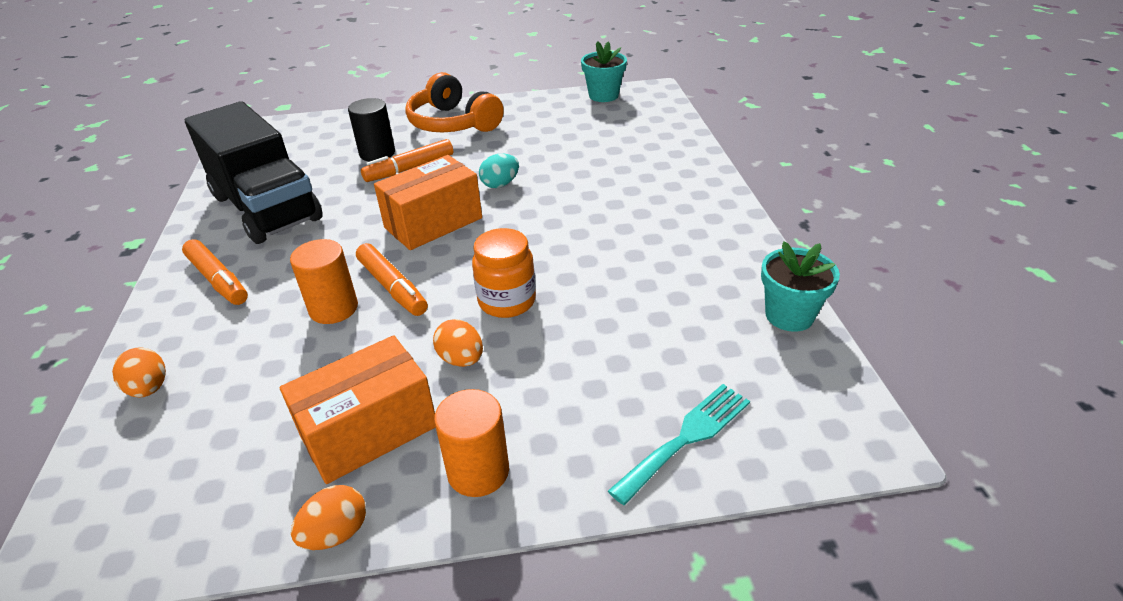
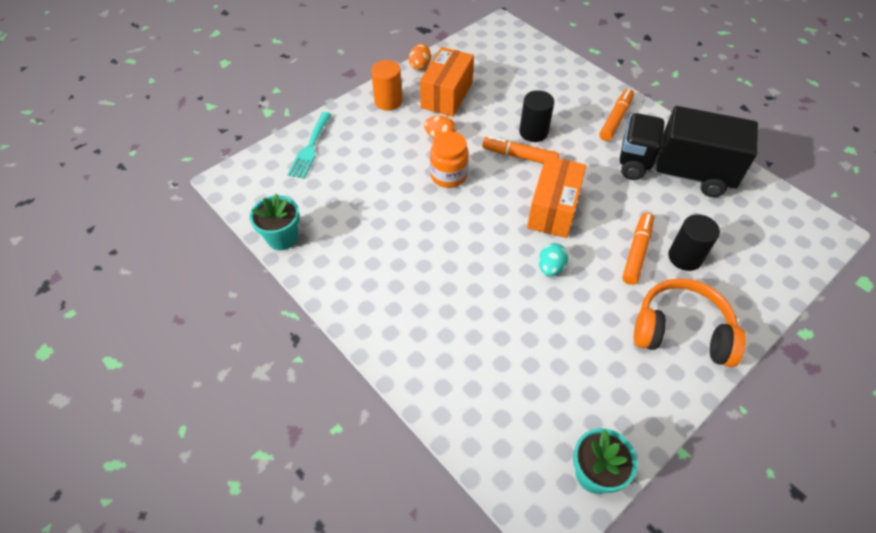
camera: 145 degrees right, 15 degrees up
(149, 388) = (558, 70): orange egg -> none
(218, 280) = (615, 119): orange marker -> orange marker turned 105 degrees clockwise
(333, 308) = (533, 132): orange cylinder -> black cylinder

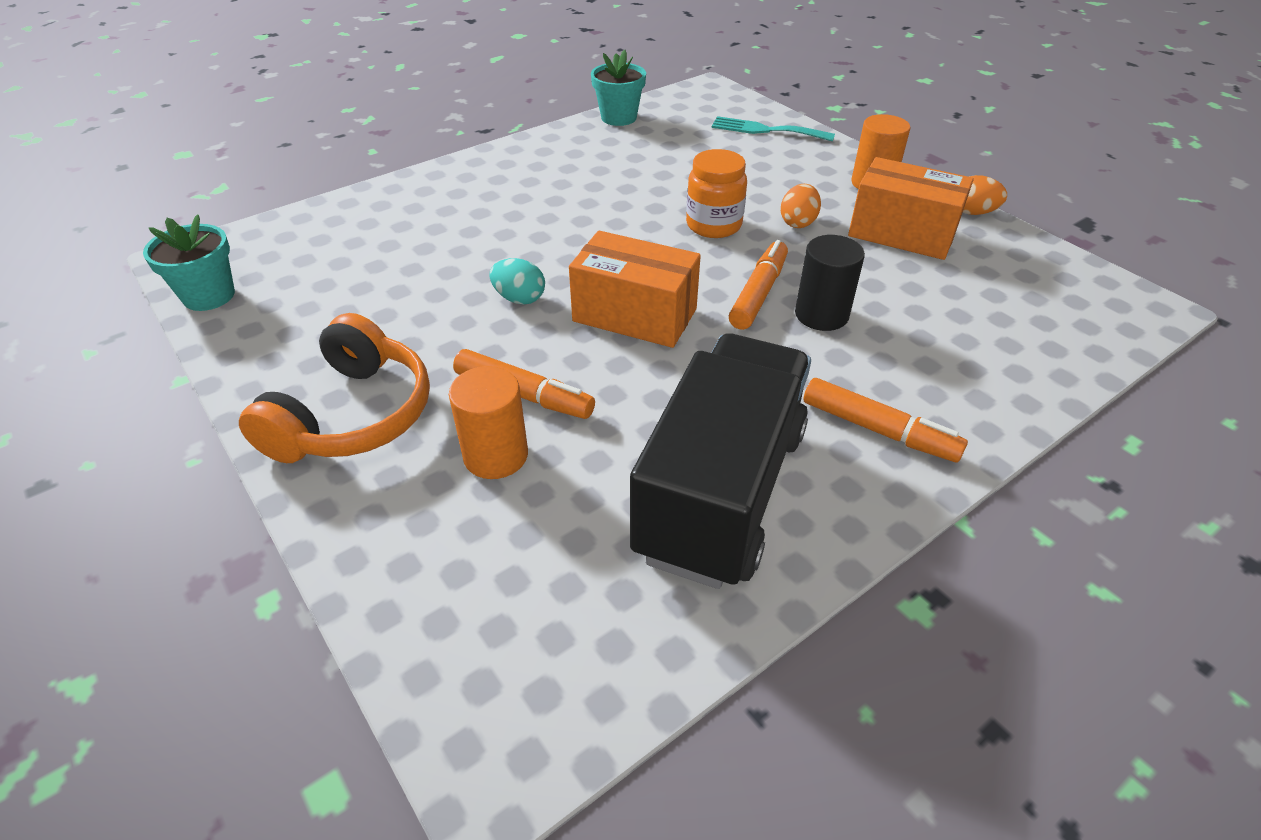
camera: 95 degrees right, 10 degrees down
(685, 257) = (496, 455): black cylinder -> orange cylinder

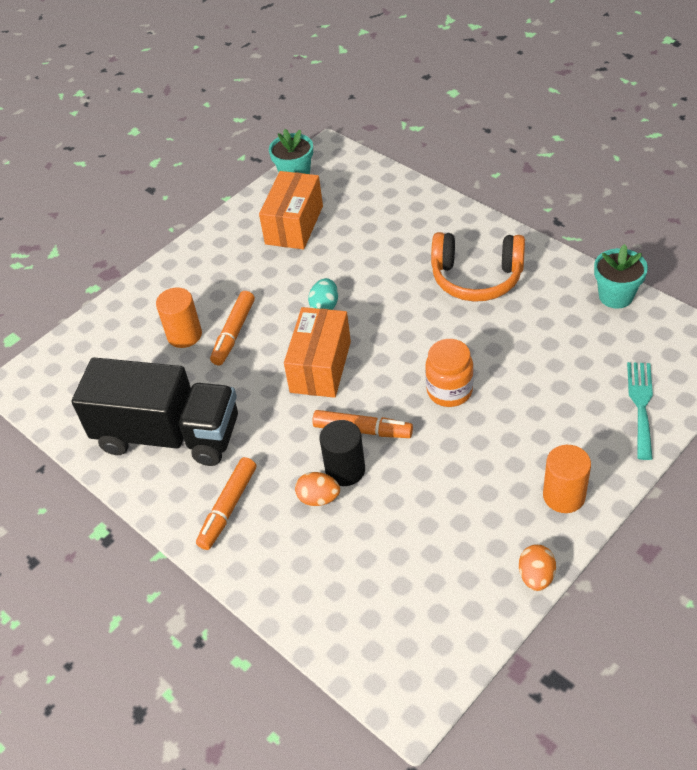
camera: 85 degrees right, 5 degrees up
(353, 415) = (206, 271): orange headphones -> orange headphones (476, 277)
(798, 222) = (472, 445): orange egg -> orange egg (318, 498)
(902, 233) = (478, 519): orange box -> orange box (294, 225)

